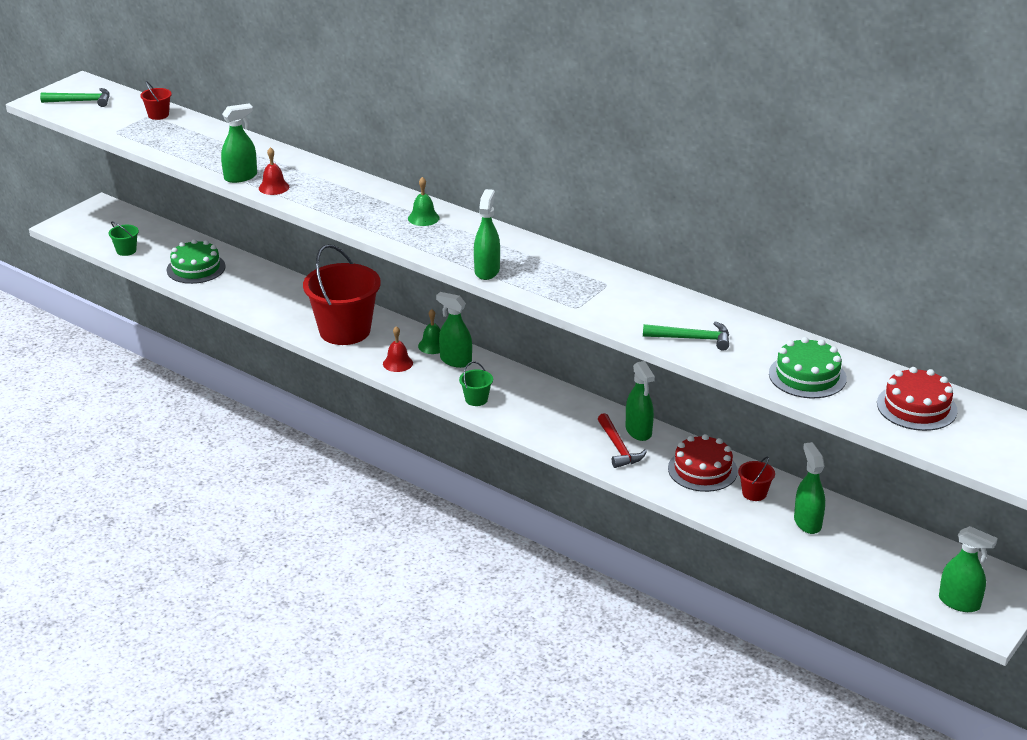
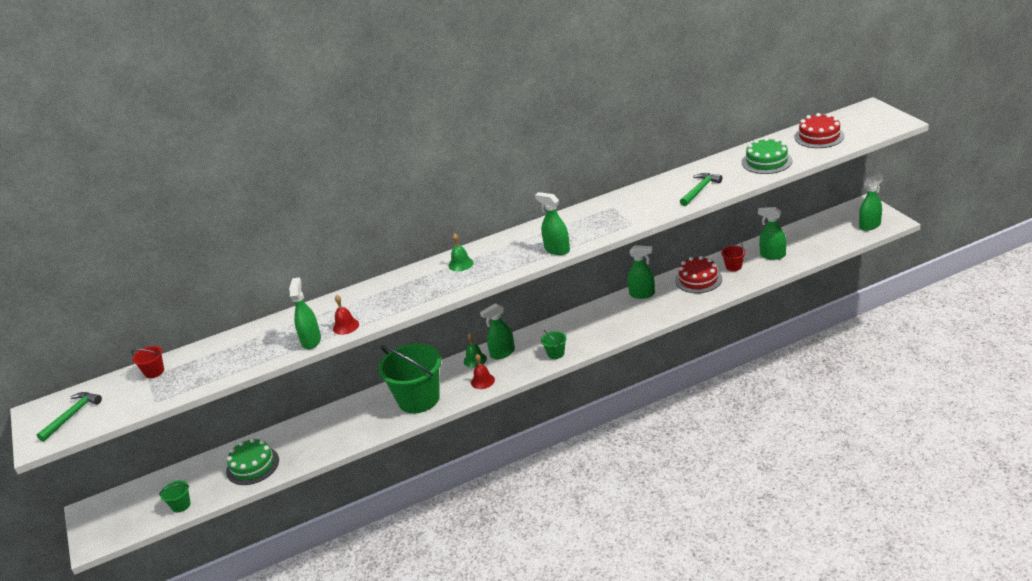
camera: 55 degrees left, 0 degrees up
(345, 331) = (418, 399): red bucket -> green bucket
(618, 448) = (653, 306): red hammer -> none

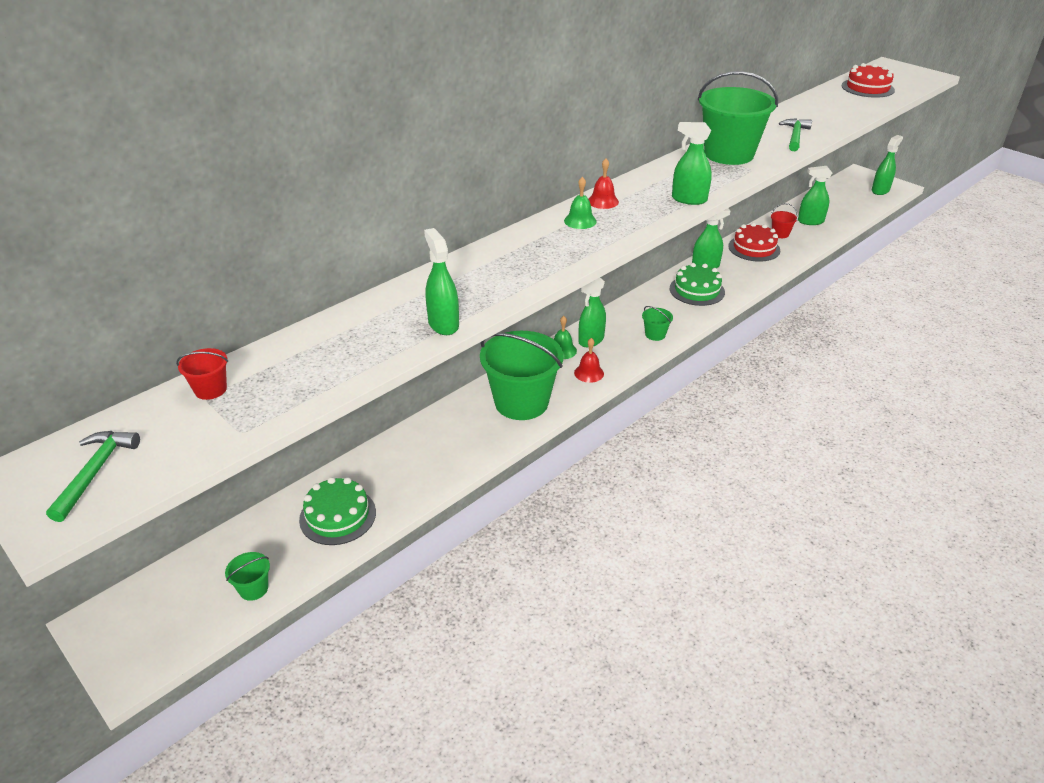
camera: 25 degrees left, 5 degrees up
(346, 326) = (481, 302): red bell -> red bell (603, 201)
(626, 206) = (729, 154): none -> green bucket
(767, 161) = (838, 110): green cake -> green cake (697, 290)

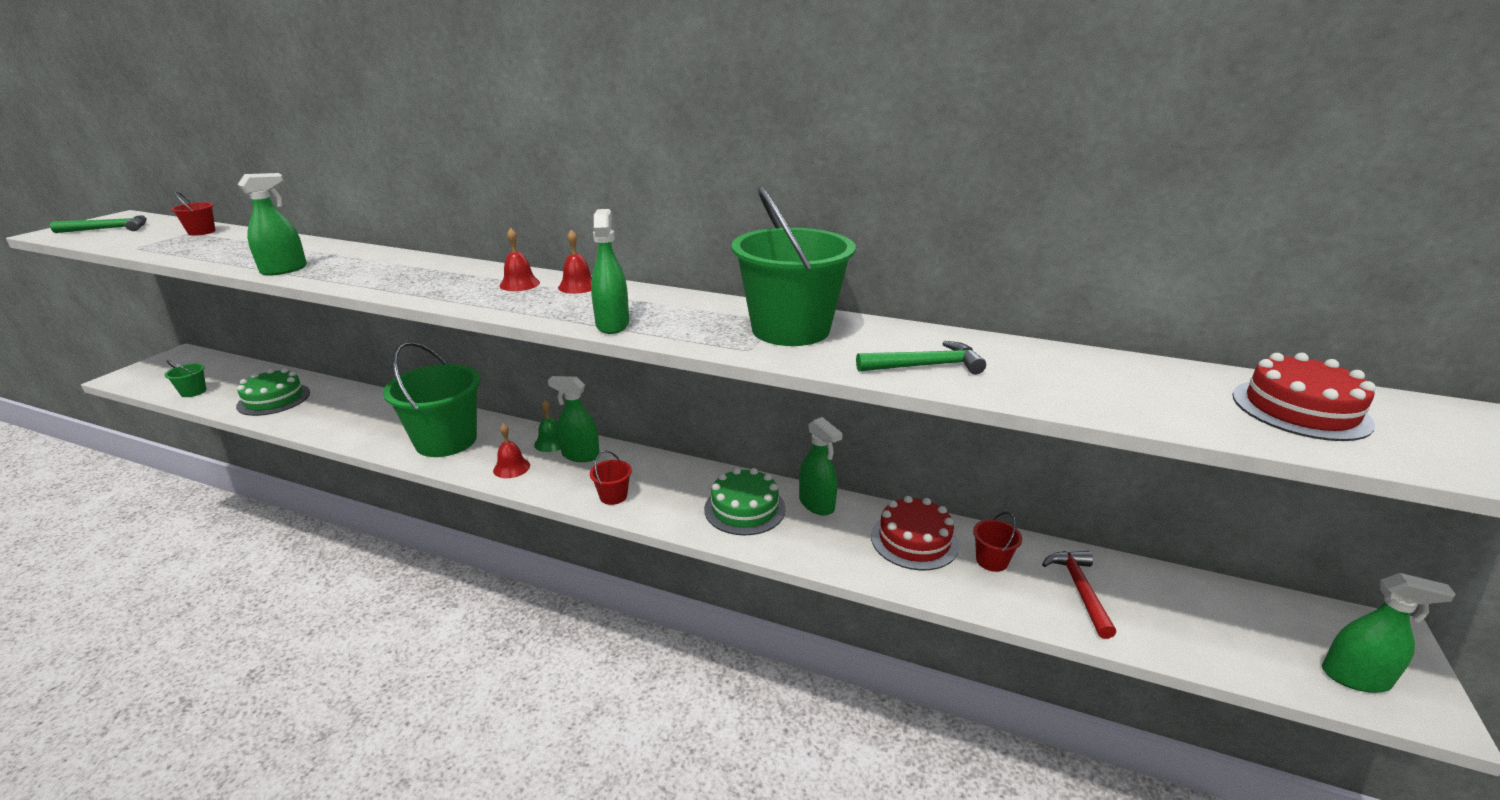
camera: 65 degrees right, 10 degrees down
(580, 221) = (519, 284): green bell -> red bell
(655, 334) = (613, 496): green bucket -> red bucket
(810, 221) = (1079, 590): green spray bottle -> red hammer

